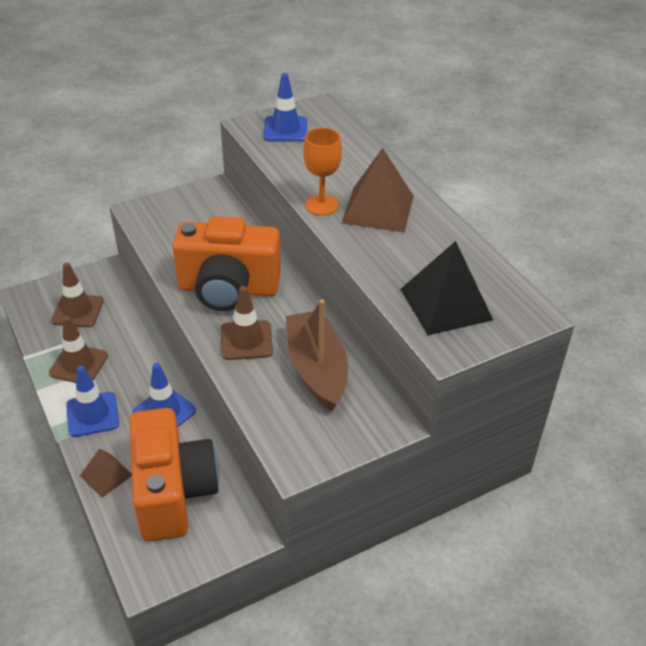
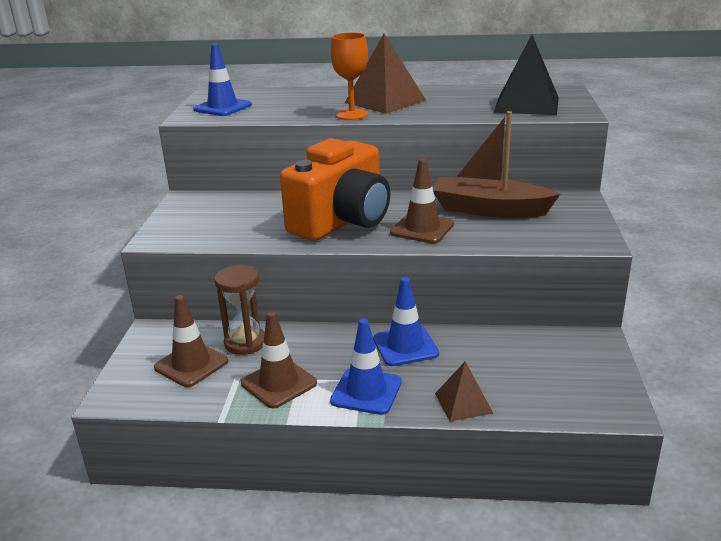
camera: 55 degrees left, 15 degrees down
(118, 323) = (245, 343): none -> brown hourglass
(173, 492) = (518, 367): orange camera -> none

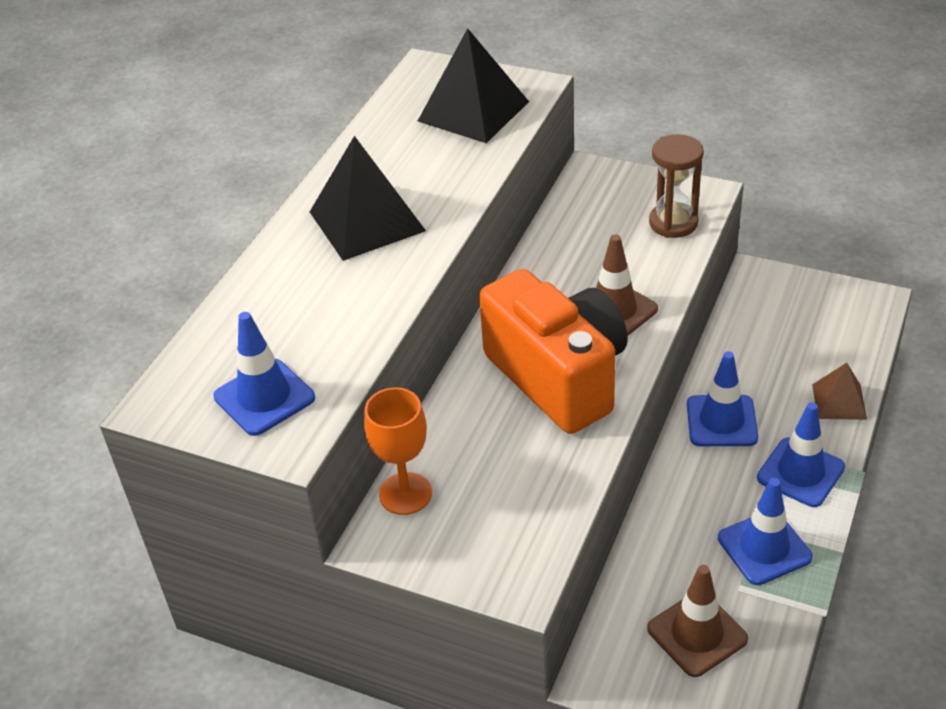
camera: 70 degrees left, 15 degrees up
(245, 343) = (664, 571): brown hourglass -> brown hourglass (673, 223)
(279, 383) = (764, 548): brown traffic cone -> blue traffic cone
(352, 115) = (409, 263): orange goblet -> orange goblet (405, 493)
(385, 101) = (366, 221): brown pyramid -> black pyramid
(489, 210) = (587, 244): brown boat -> none

